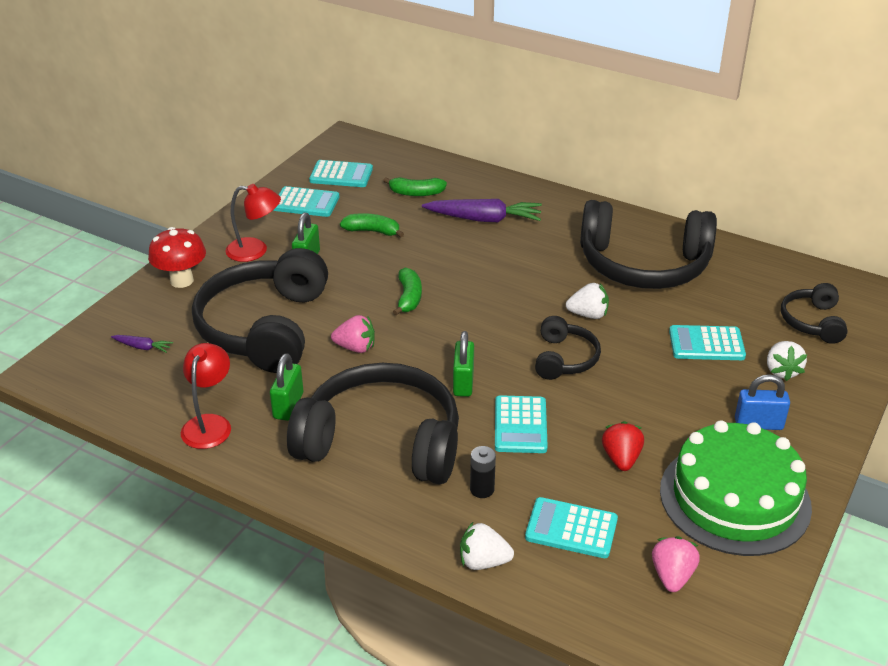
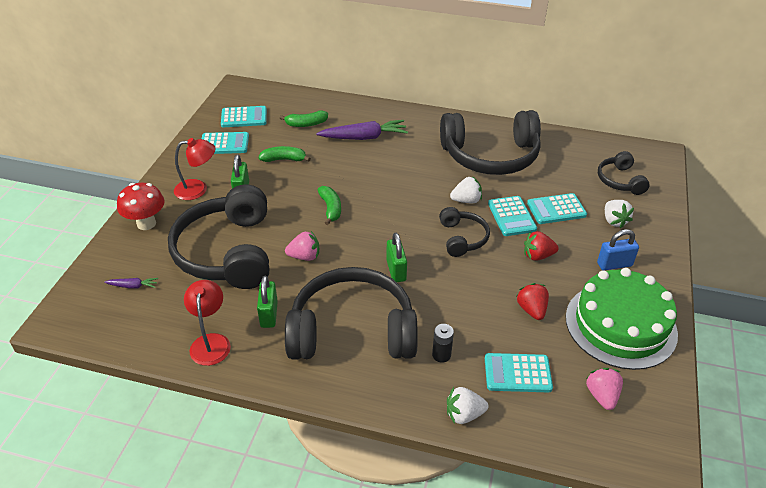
camera: 15 degrees left, 5 degrees up
(520, 425) = (450, 297): turquoise calculator -> turquoise calculator (511, 216)
(656, 396) = (537, 256): none -> red strawberry

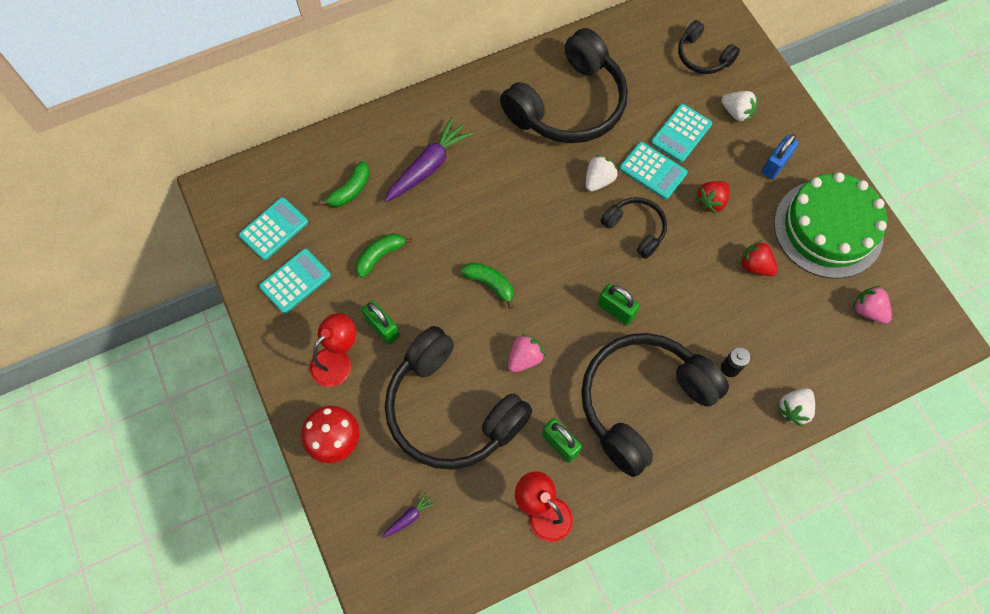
camera: 40 degrees left, 25 degrees up
(517, 373) = (797, 338): turquoise calculator -> none

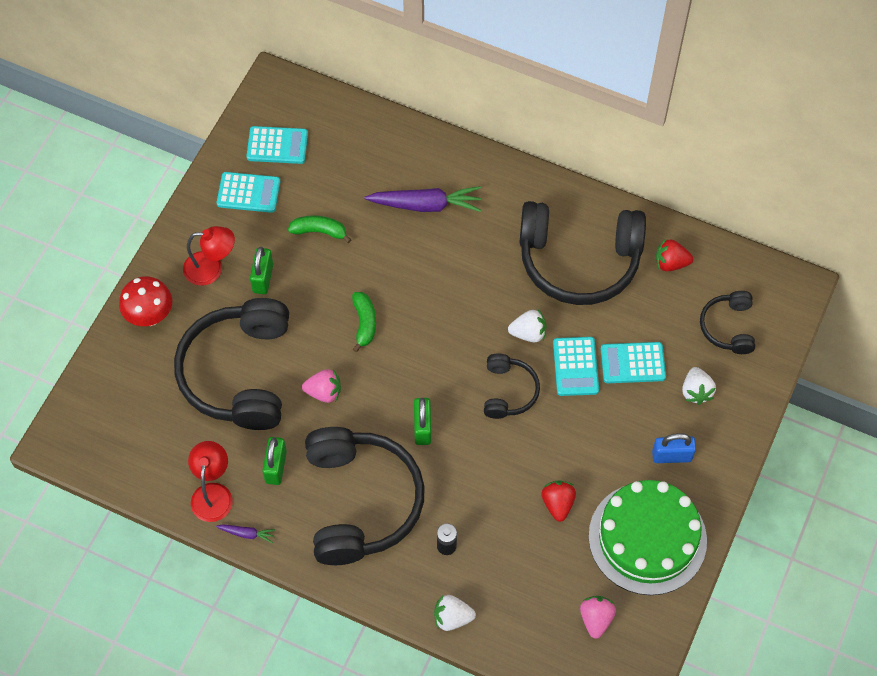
camera: 50 degrees right, 5 degrees down
(350, 190) = (355, 169): green banana -> none
(409, 517) = (134, 407): purple carrot -> purple carrot (247, 534)
(643, 403) = (360, 502): black headphones -> black headphones turned 75 degrees clockwise
(711, 202) = (588, 430): red strawberry -> red strawberry (670, 263)

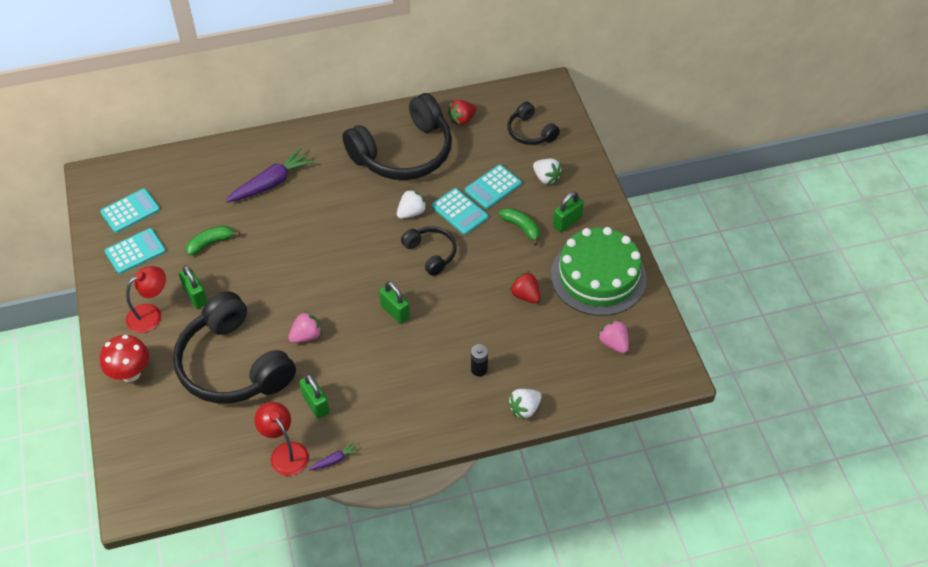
camera: 40 degrees left, 10 degrees down
(360, 502) = (396, 384): black headphones -> none
(364, 323) = (295, 277): green banana -> green banana (521, 228)
(671, 456) = (567, 222): blue padlock -> green padlock

